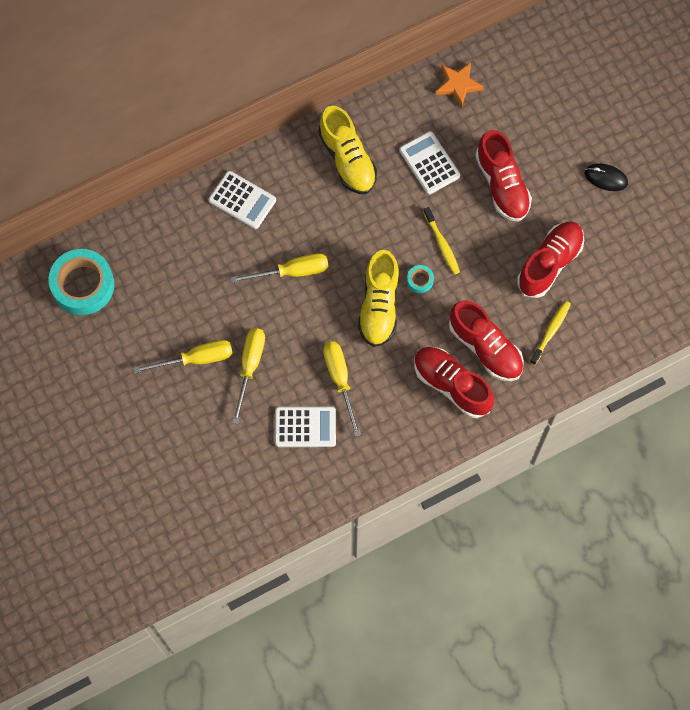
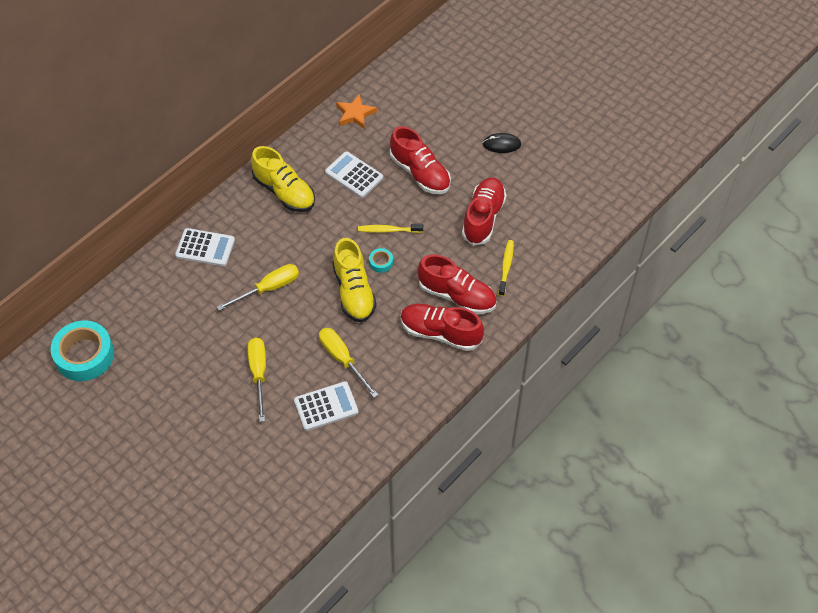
camera: 20 degrees left, 15 degrees down
(196, 359) = (208, 382): yellow screwdriver -> none
(442, 244) = (388, 230): yellow toothbrush -> yellow toothbrush turned 135 degrees clockwise

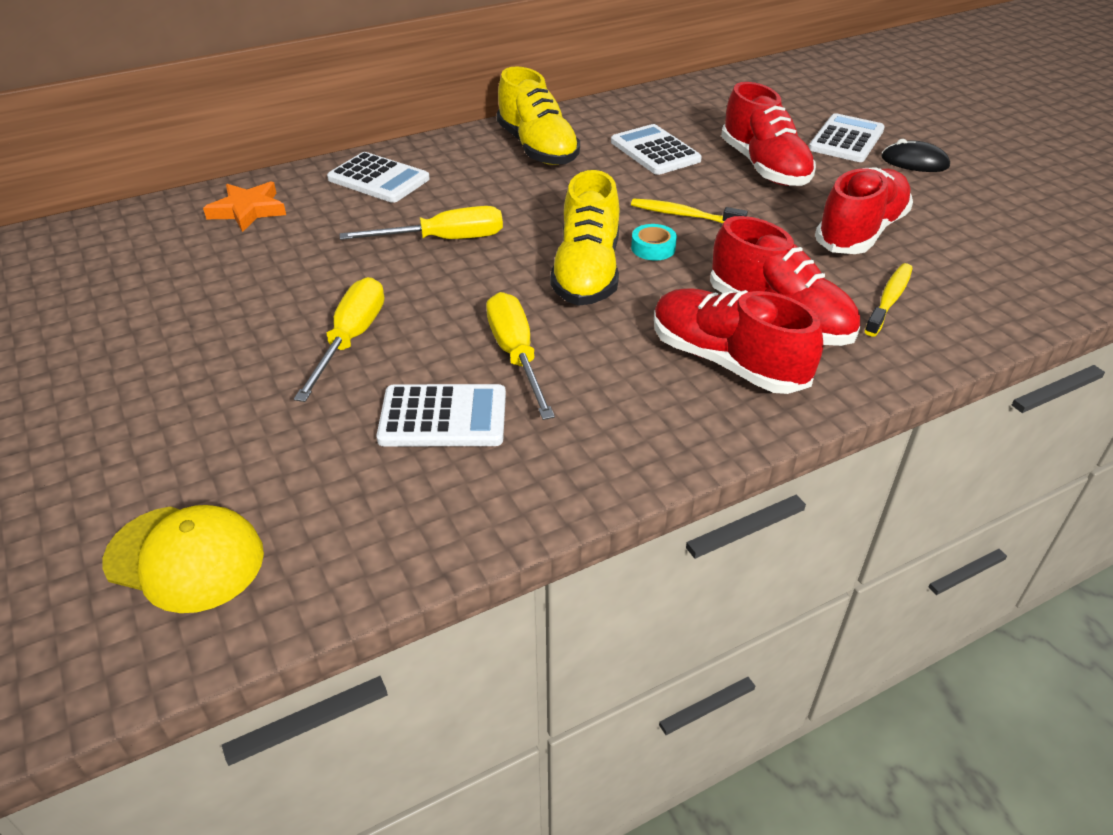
camera: 20 degrees right, 15 degrees down
(84, 355) = (95, 253): turquoise tape -> none
(258, 509) = (185, 558): none -> yellow cap
(355, 114) = (686, 99): orange star -> orange star (248, 210)
(460, 132) = (846, 139): none -> white calculator

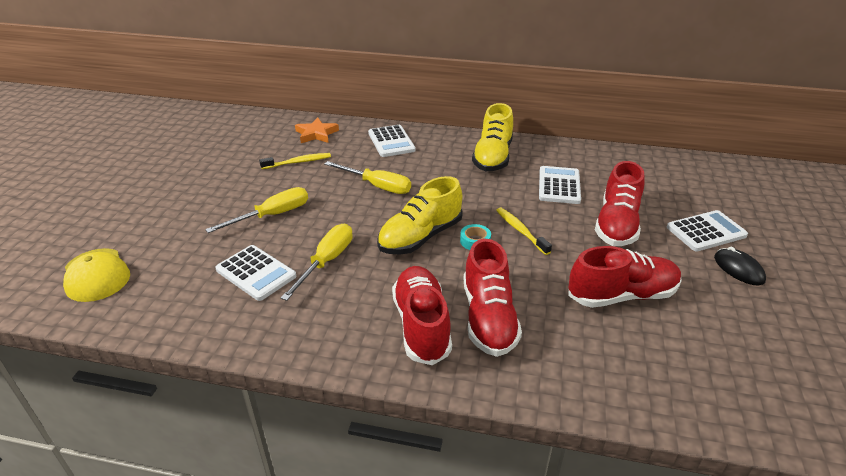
camera: 40 degrees right, 5 degrees down
(889, 300) = (576, 347): yellow toothbrush -> yellow toothbrush (298, 162)

